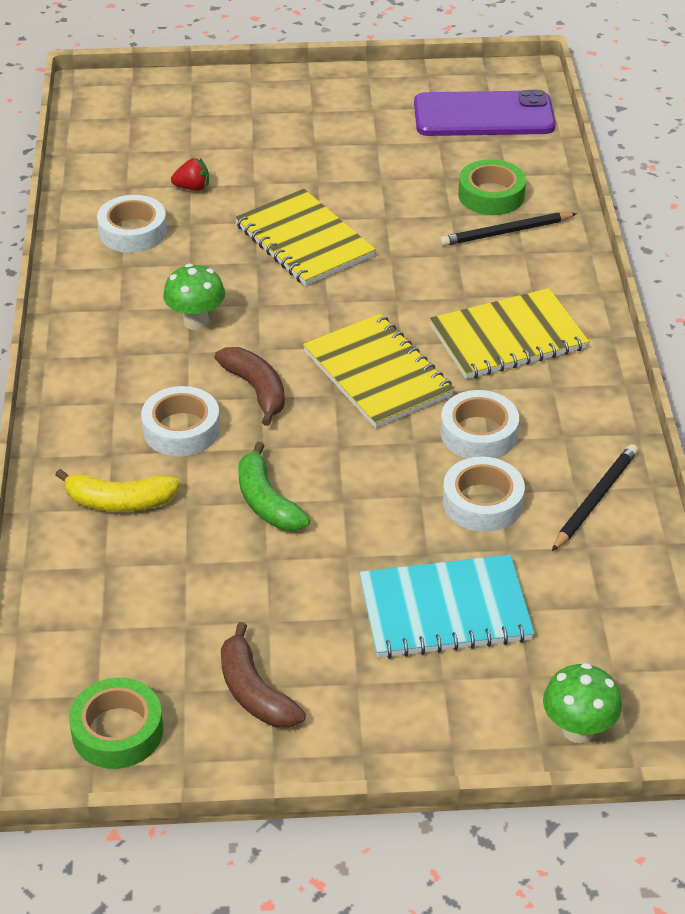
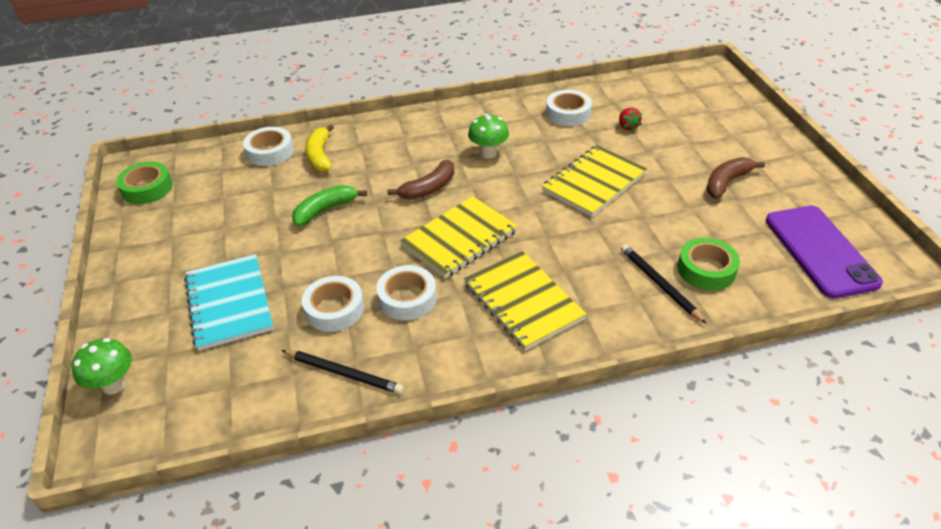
camera: 80 degrees right, 0 degrees up
(181, 429) = (385, 166): white tape -> white tape (270, 152)
(254, 692) = (168, 231): brown banana -> brown banana (726, 182)

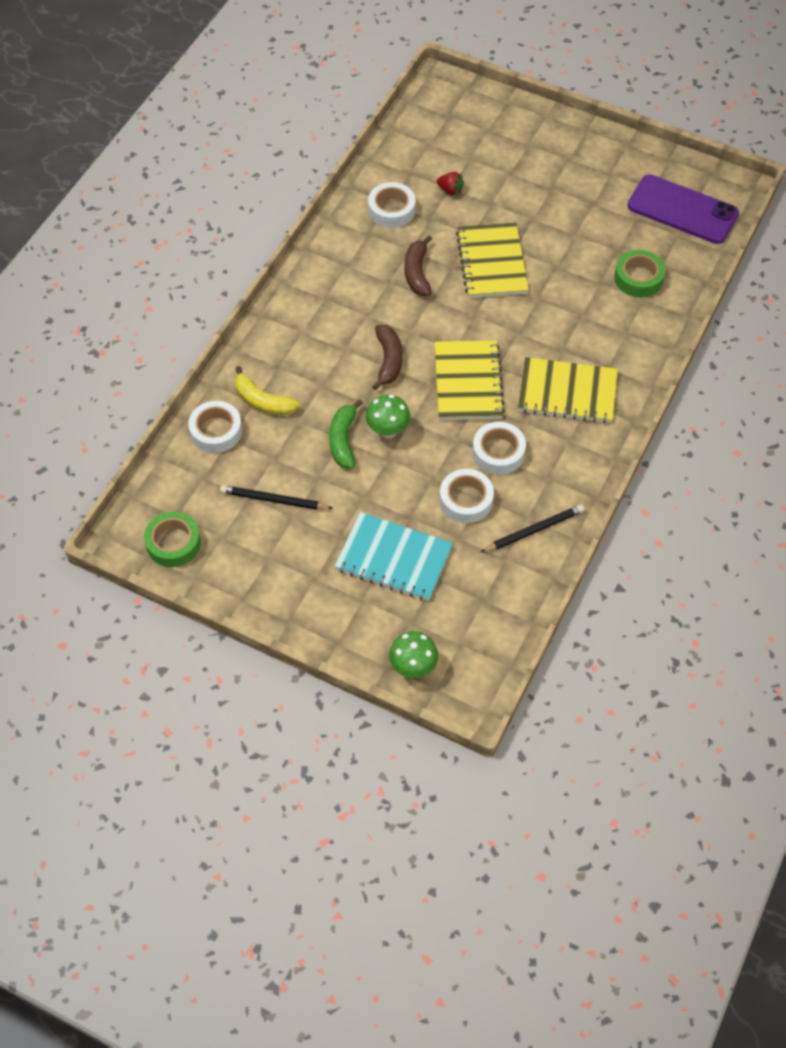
camera: 50 degrees left, 15 degrees up
(488, 153) = (386, 295): green mushroom -> green mushroom (388, 431)
(659, 284) = (626, 312): black pencil -> black pencil (274, 500)
(726, 182) = (572, 194): brown banana -> brown banana (417, 273)

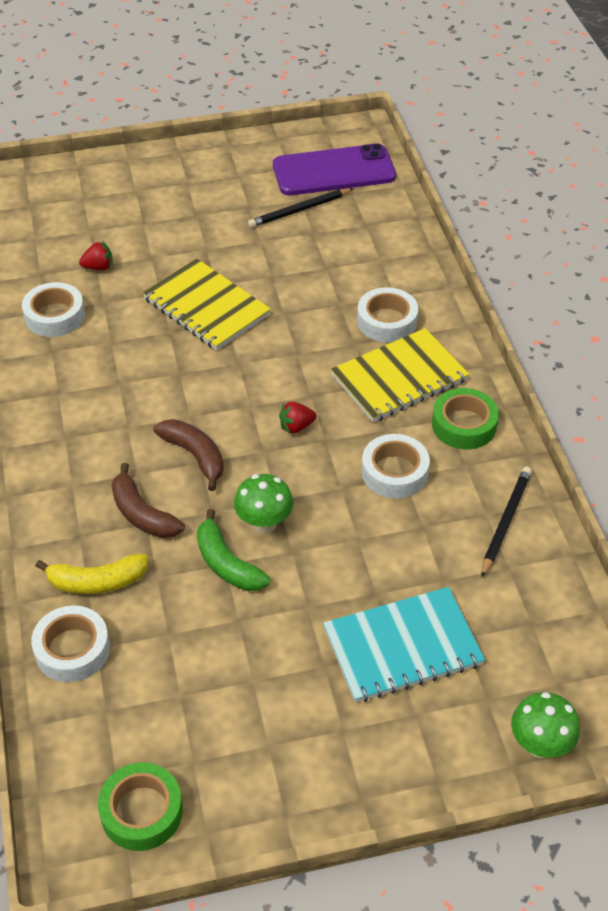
camera: 40 degrees left, 10 degrees down
(274, 500) = (213, 678): black pencil -> black pencil (299, 210)
(417, 273) = (140, 358): brown banana -> brown banana (142, 514)
(466, 500) = (412, 538): white tape -> white tape (387, 321)
(468, 382) = (296, 427): yellow notebook -> red strawberry
(638, 278) = (356, 245): green tape -> green tape (464, 425)

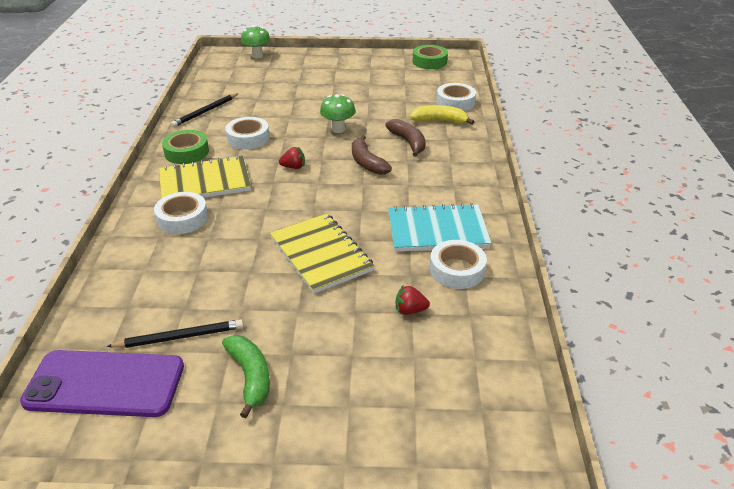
camera: 165 degrees left, 10 degrees down
(226, 564) = (366, 118): green banana -> green banana (250, 377)
(402, 647) = (293, 83): turquoise notebook -> turquoise notebook (437, 230)

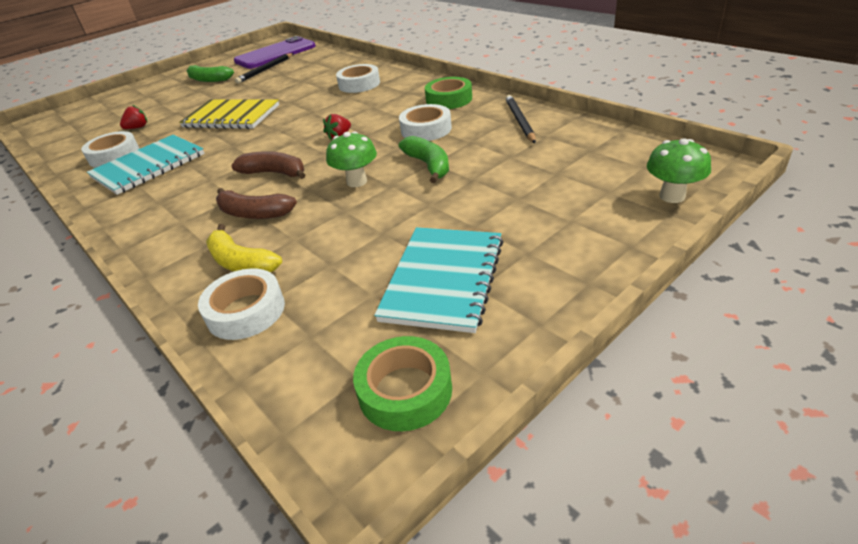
camera: 140 degrees right, 0 degrees up
(205, 182) = (389, 98): yellow notebook -> none
(294, 116) = (429, 165): none -> green banana
(376, 76) = (443, 279): none -> turquoise notebook
(439, 121) = (241, 262): yellow banana -> yellow banana turned 75 degrees clockwise

